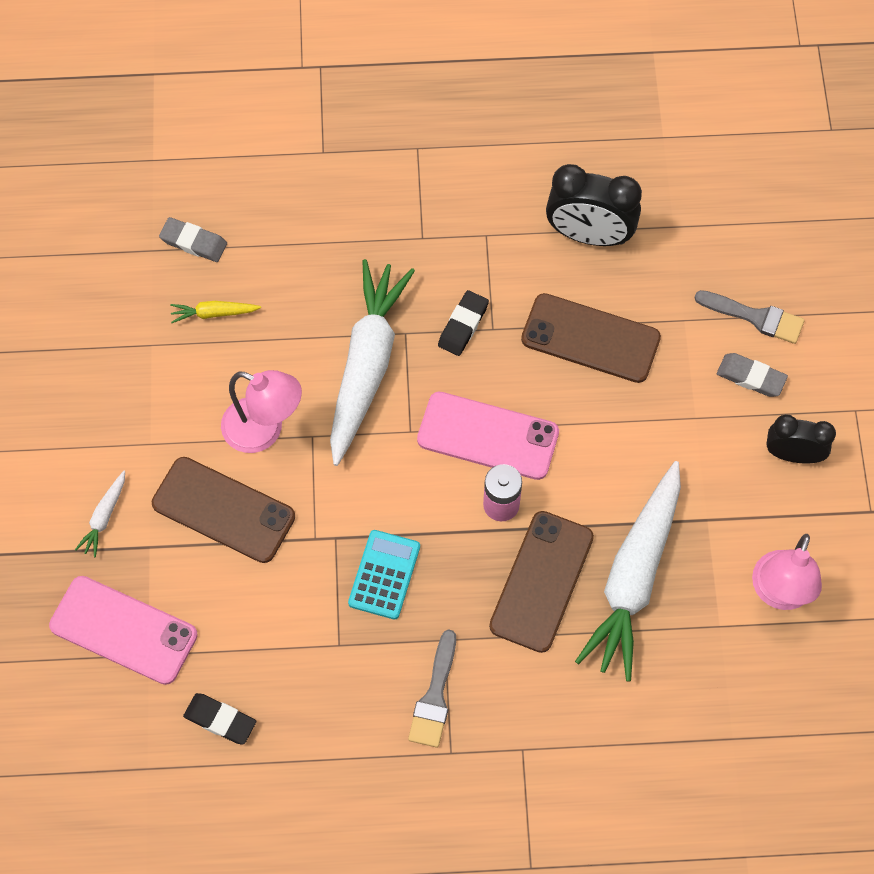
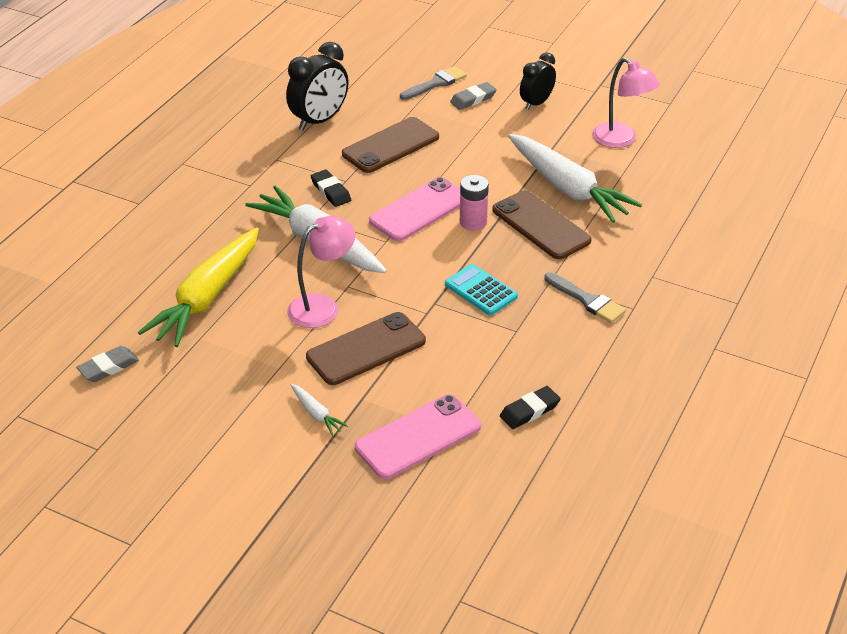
camera: 60 degrees left, 25 degrees down
(193, 242) = (140, 287): grey eraser -> grey eraser (108, 367)
(214, 313) = (207, 298): yellow carrot -> yellow carrot, size x2.46

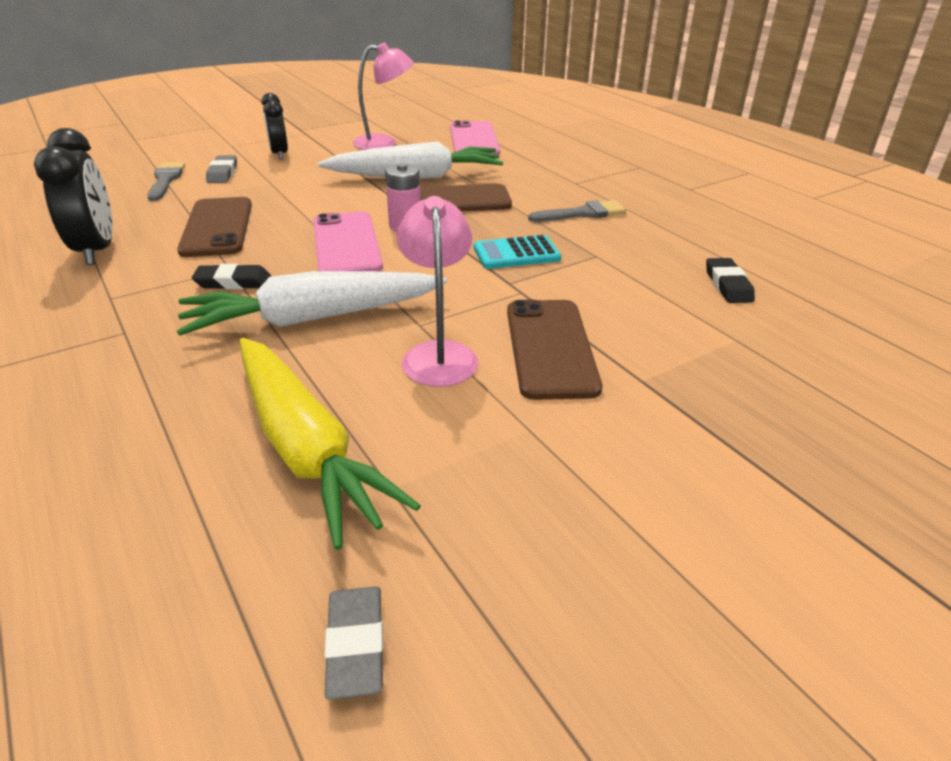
camera: 60 degrees left, 5 degrees down
(316, 414) = (651, 426): white carrot -> none
(418, 437) = (738, 362): pink phone -> pink phone (474, 140)

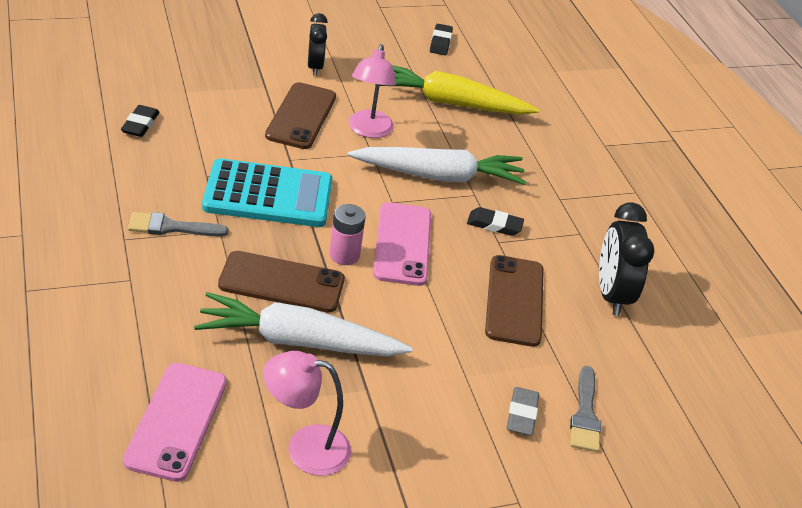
camera: 170 degrees left, 5 degrees up
(279, 154) = (453, 451): black clock -> black clock (315, 67)
(306, 448) = (451, 103): yellow carrot -> yellow carrot turned 60 degrees counterclockwise
(356, 645) = (440, 42): grey eraser -> black eraser
(516, 253) = (268, 195): turquoise calculator -> turquoise calculator, size x1.83

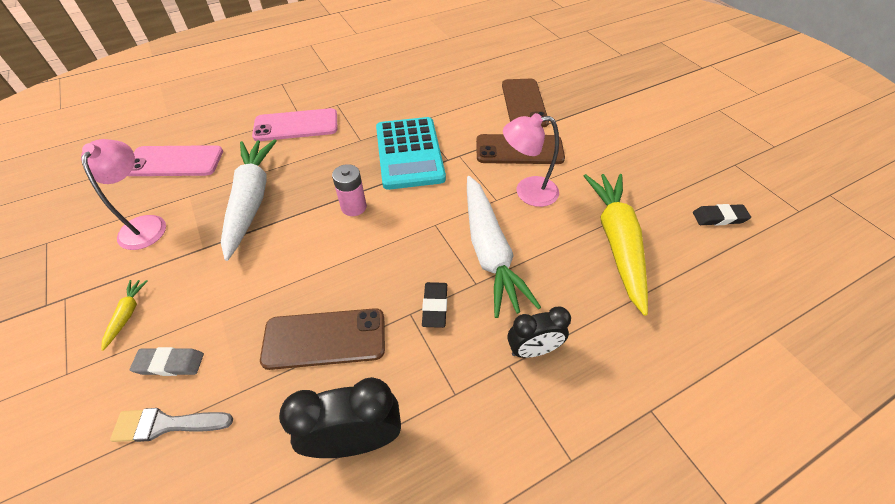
camera: 85 degrees right, 10 degrees up
(140, 124) = (456, 83): black eraser -> none
(171, 227) = (355, 119): grey brush -> none
(282, 282) = (312, 180): brown phone -> brown phone (524, 103)
(315, 67) = (594, 144): black clock -> black clock (533, 350)
(402, 244) = (380, 240): pink phone -> pink phone (296, 125)
(452, 455) = (127, 315): none -> yellow carrot

